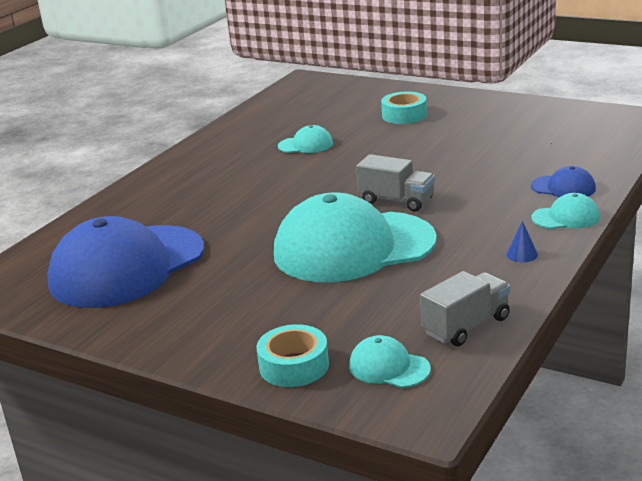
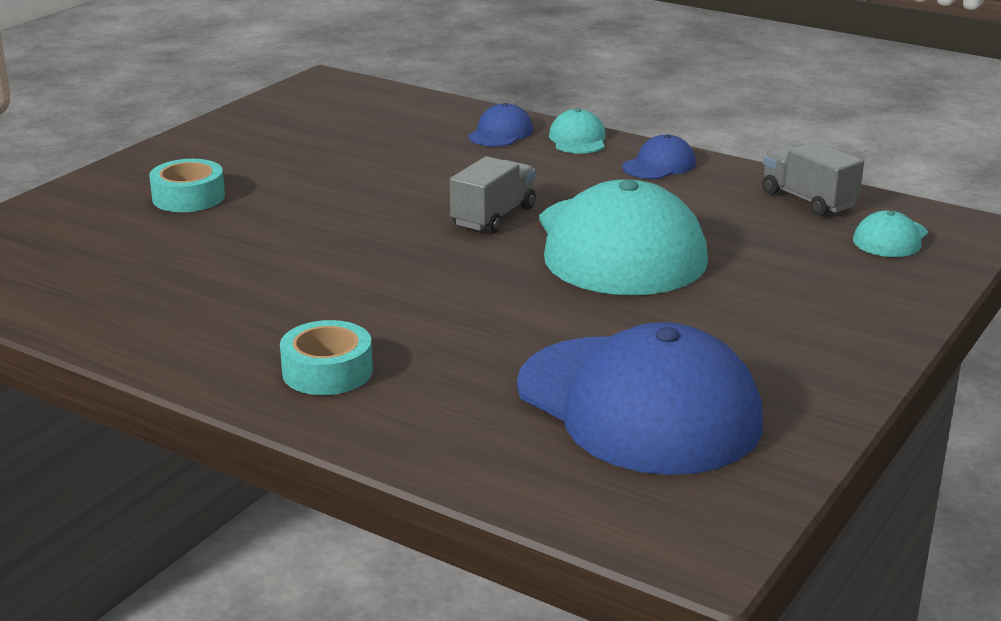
camera: 90 degrees left, 0 degrees up
(294, 366) = (895, 284): turquoise tape -> turquoise tape (327, 371)
(305, 145) = (248, 269): turquoise cap -> none
(522, 254) = (659, 165): blue cone -> blue cap

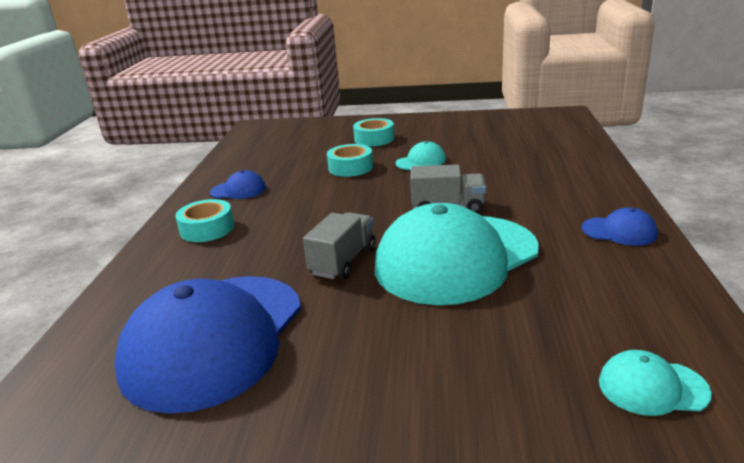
camera: 65 degrees right, 0 degrees up
(272, 237) = (350, 167): none -> turquoise tape
(501, 133) = (576, 170): blue cap -> blue cap (238, 190)
(578, 139) = (611, 193): turquoise cap -> turquoise cap (421, 161)
(808, 200) = (665, 314): grey truck -> grey truck (343, 261)

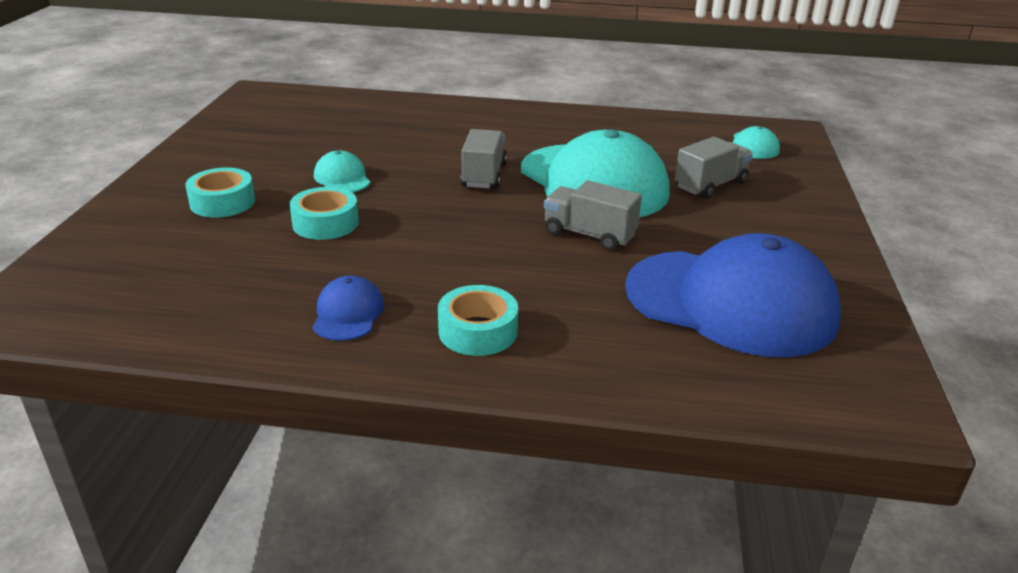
camera: 90 degrees left, 5 degrees up
(480, 336) = (710, 185): none -> grey truck
(619, 231) = (561, 119): blue cap -> none

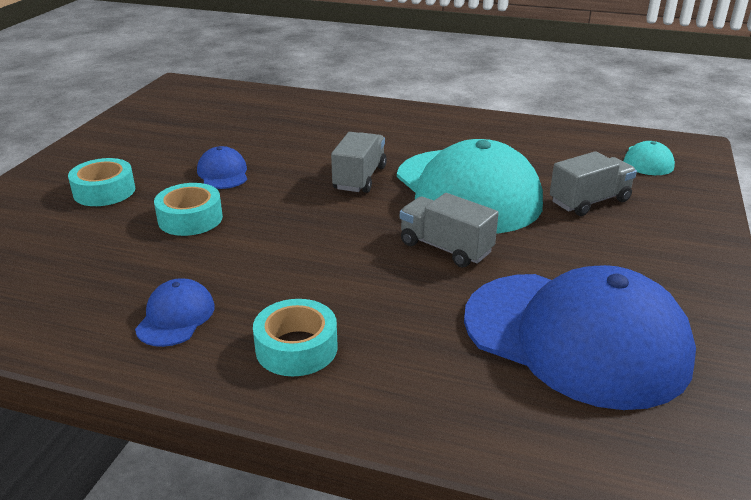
camera: 10 degrees right, 0 degrees up
(342, 178) = (223, 173): turquoise cap -> blue cap

